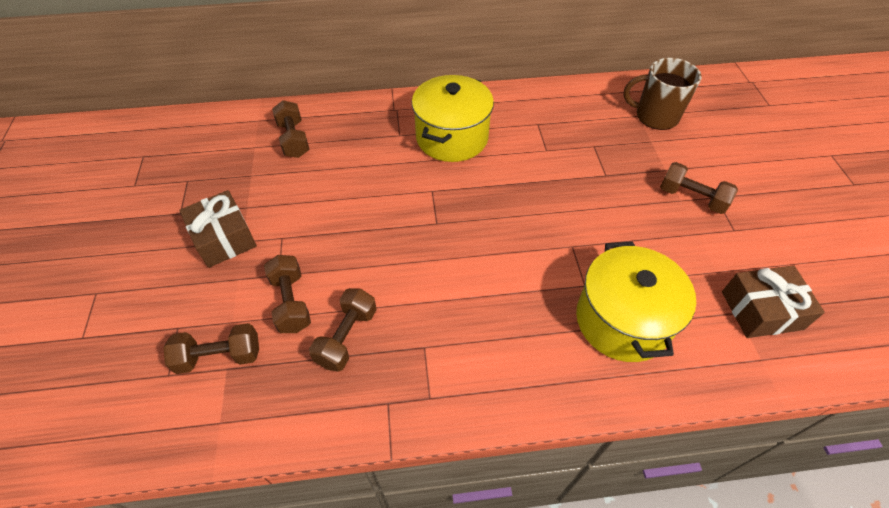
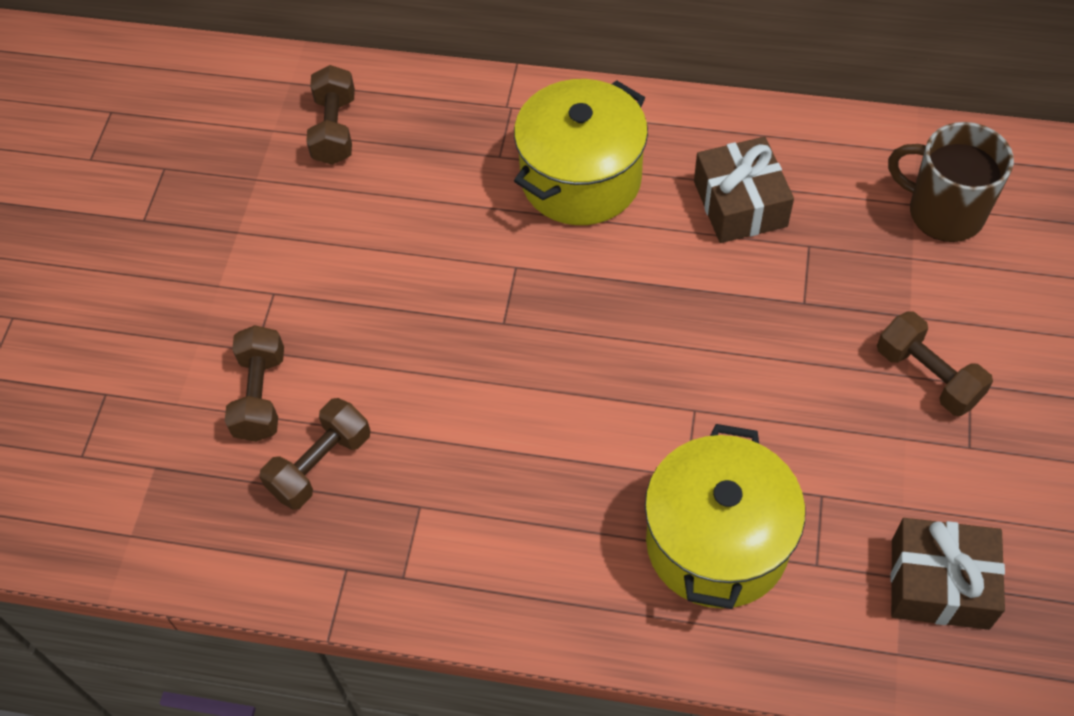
camera: 20 degrees right, 5 degrees up
(219, 356) = (150, 448): brown dumbbell -> none
(224, 238) = (194, 274): brown gift -> brown gift (740, 204)

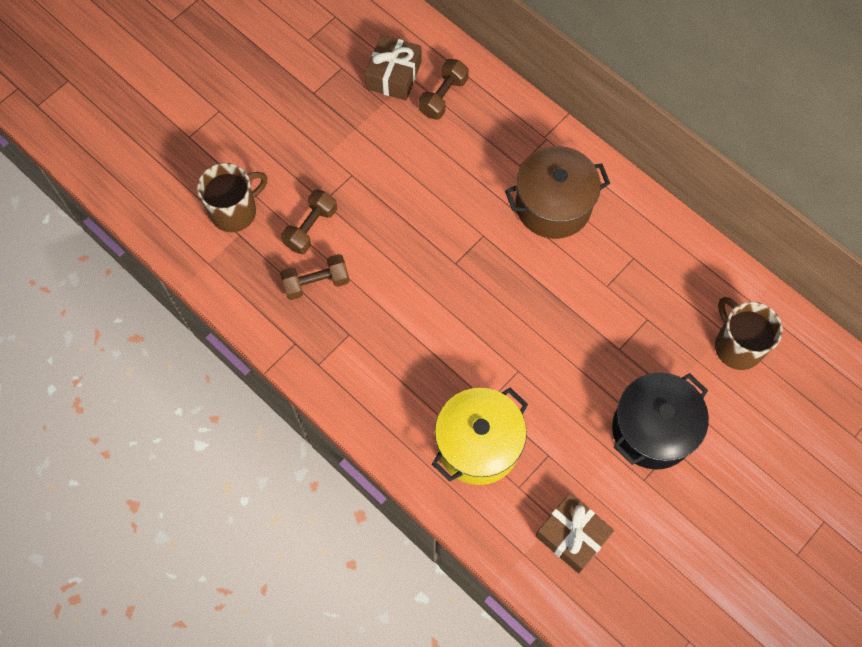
camera: 30 degrees right, 10 degrees up
(127, 438) = (235, 211): none -> brown mug
(581, 179) = (553, 205): yellow pot -> brown pot
(740, 204) = (628, 272): brown gift -> brown gift (394, 75)
(927, 376) = (652, 429): brown dumbbell -> black pot

